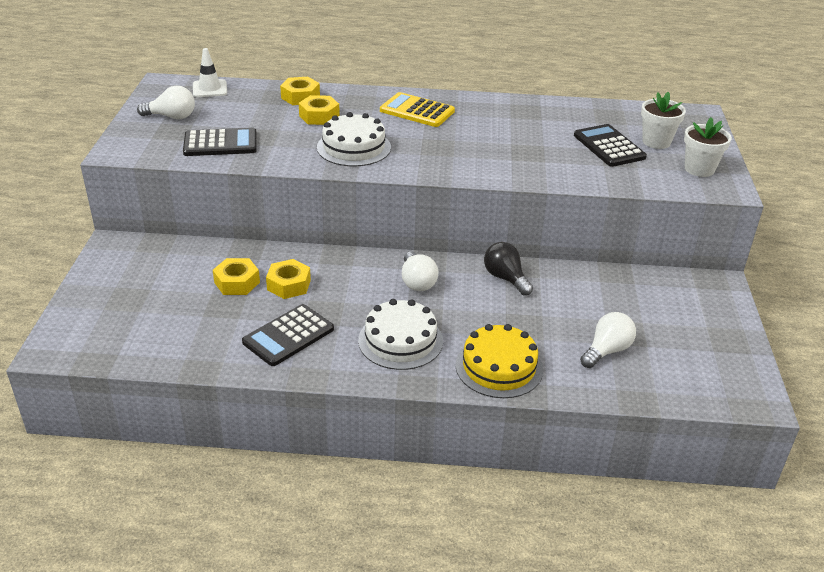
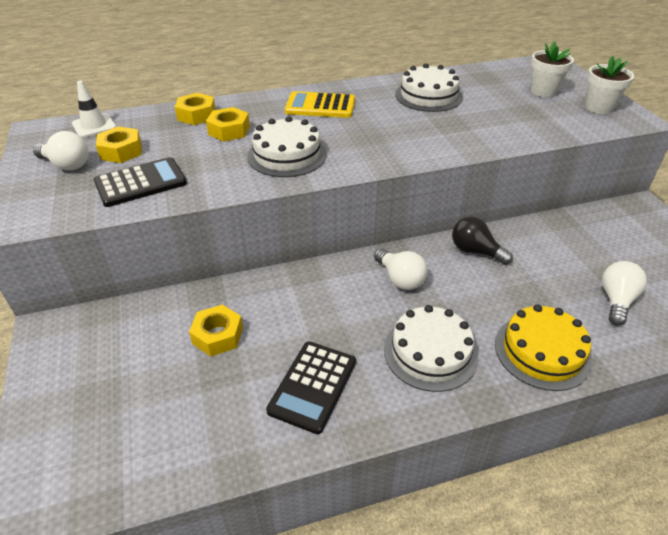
camera: 20 degrees left, 5 degrees up
(172, 117) = (66, 165): white light bulb -> white light bulb turned 45 degrees clockwise
(289, 285) = (275, 321): yellow nut -> yellow nut (121, 151)
(530, 122) = (428, 96): none -> white cake
(609, 146) = (511, 103): black calculator -> none

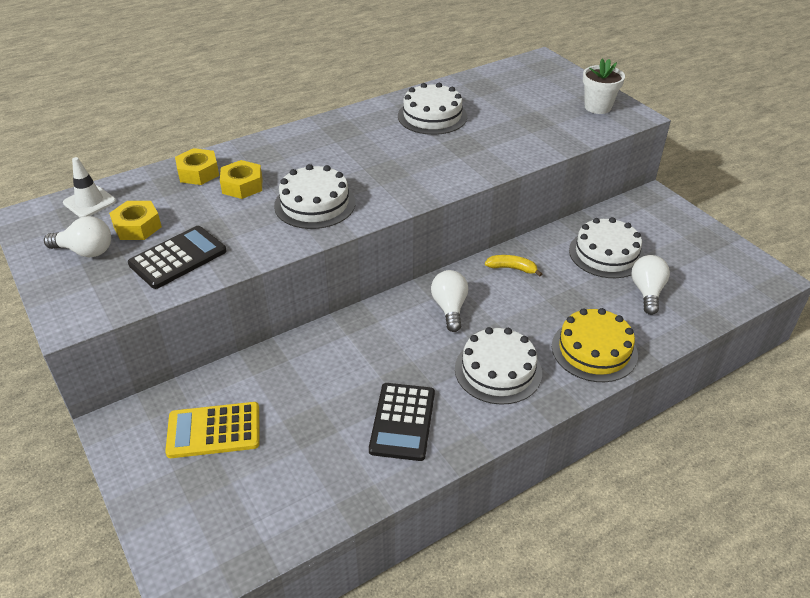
camera: 15 degrees left, 0 degrees up
(218, 336) = (294, 395): yellow nut -> none
(320, 106) = (326, 143): yellow calculator -> yellow calculator (214, 430)
(400, 279) = (449, 308): white light bulb -> white light bulb turned 135 degrees counterclockwise
(475, 251) = (512, 268): black light bulb -> yellow banana
(543, 91) = (542, 96): white flower pot -> none
(579, 253) = (606, 254): none -> white cake

